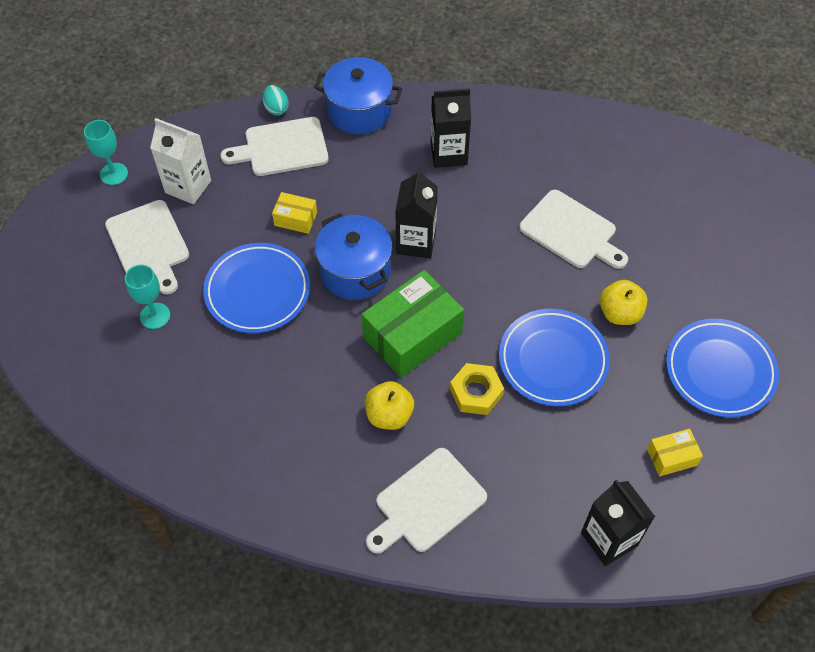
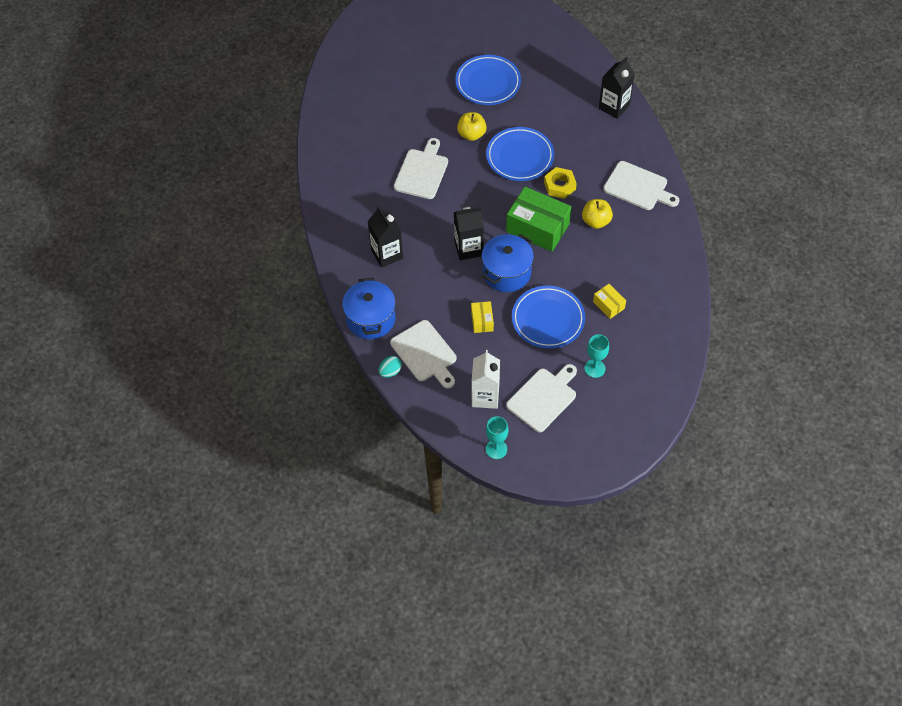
camera: 110 degrees left, 0 degrees up
(671, 457) = (553, 92): yellow box -> yellow box (608, 305)

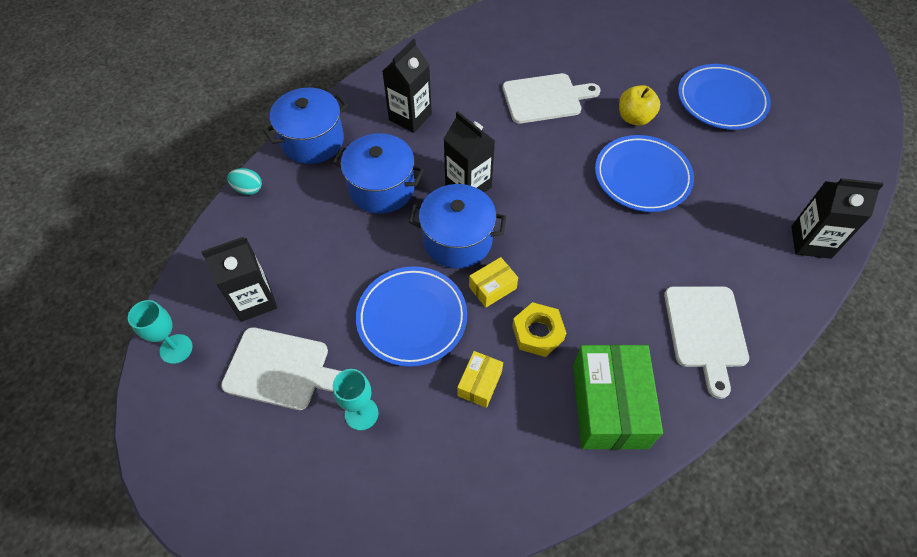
camera: 60 degrees right, 0 degrees up
(425, 353) = (290, 210): white cutting board -> none
(439, 295) = (382, 188): none -> blue pot
(482, 321) = (368, 246): yellow box -> yellow box (492, 287)
(485, 396) = (254, 300): white carton -> black carton
(537, 228) = (549, 242): green box -> green box (609, 405)
(560, 186) = (632, 237): yellow nut -> yellow nut (538, 333)
(596, 221) = (608, 304): yellow apple -> none

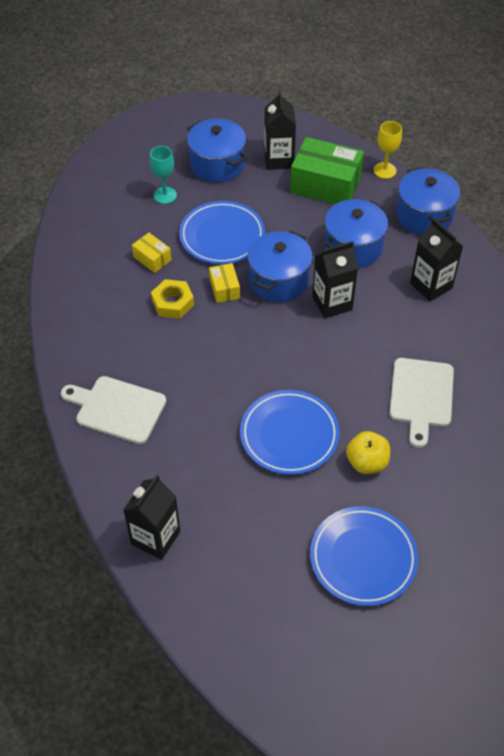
camera: 110 degrees right, 5 degrees down
(176, 349) = (259, 120): turquoise goblet -> none
(248, 189) = (384, 170): turquoise egg -> yellow goblet
(281, 369) = (217, 164): white cutting board -> blue pot
(609, 405) = (95, 323): green box -> green box (325, 185)

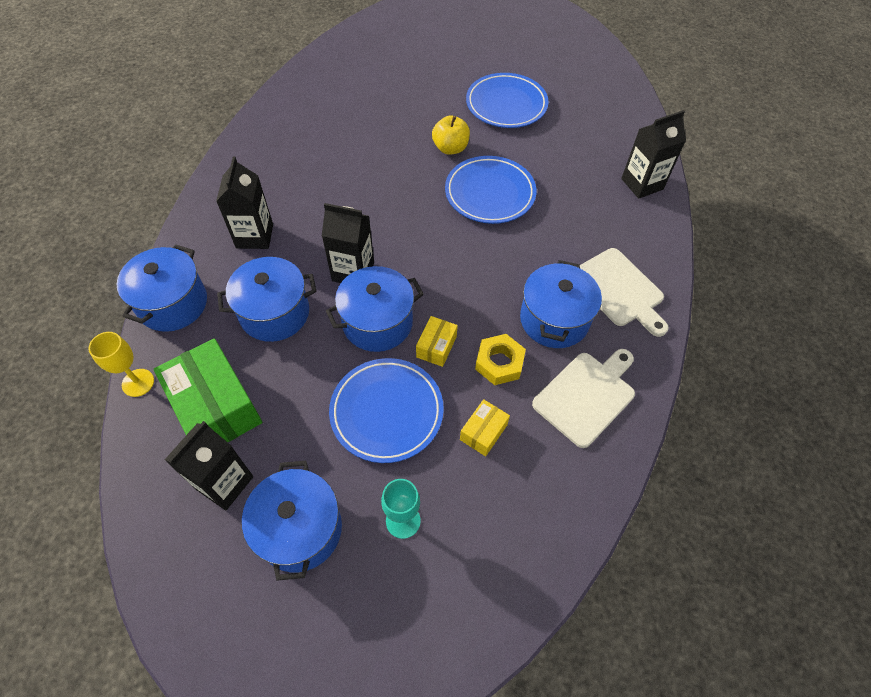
camera: 145 degrees left, 5 degrees up
(152, 258) = (483, 432): yellow box -> yellow box turned 45 degrees clockwise
(154, 355) = (554, 320): none -> blue pot
(421, 396) = (366, 164): white cutting board -> white cutting board (587, 396)

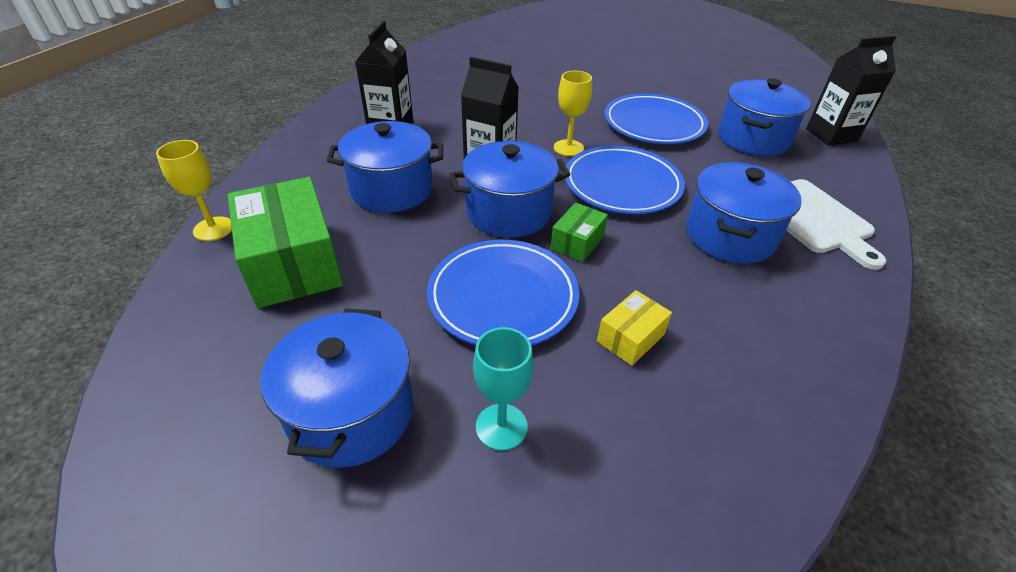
camera: 10 degrees right, 15 degrees down
(173, 303) = (283, 169): blue pot -> blue pot (753, 139)
(224, 482) = (271, 341): black carton -> none
(417, 237) = (568, 148): none -> yellow goblet
(436, 347) = (577, 242): yellow box -> green box
(450, 148) = (613, 89): yellow apple -> none
(499, 363) = (657, 268): yellow nut -> none
(506, 105) = (675, 67): blue plate -> blue plate (622, 185)
(587, 396) = (777, 318): white cutting board -> none

